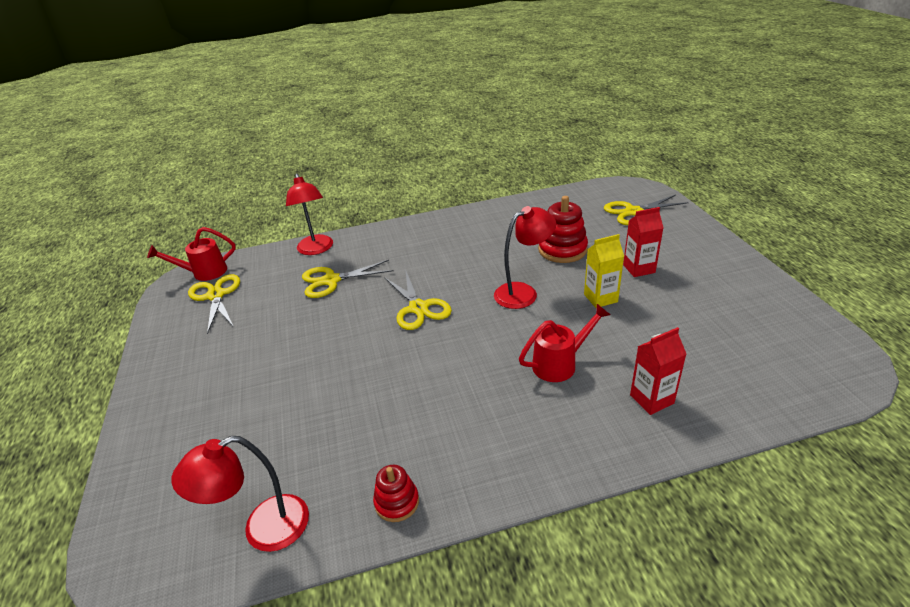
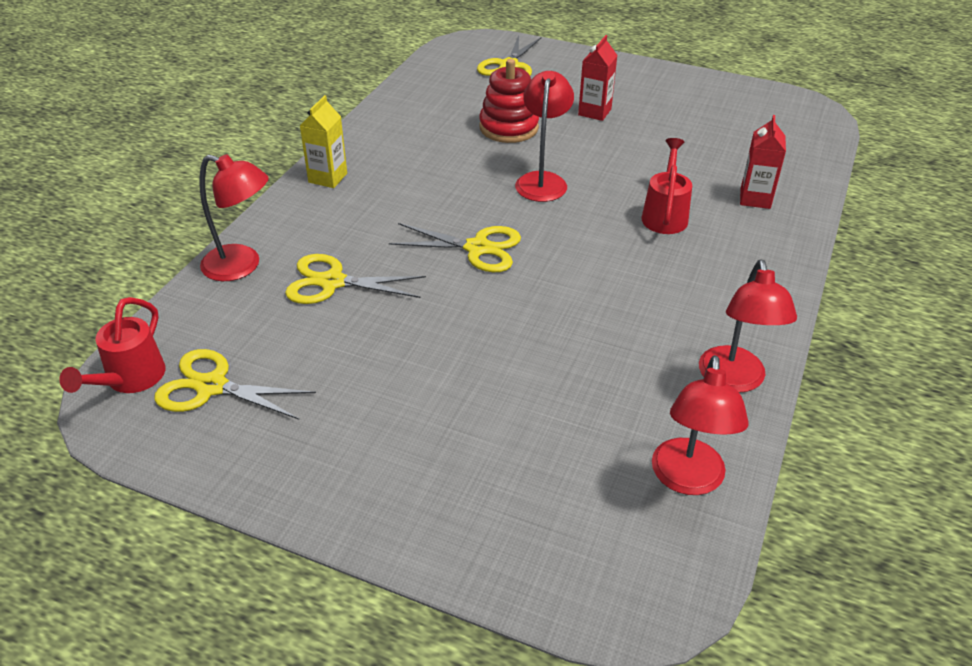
camera: 55 degrees left, 5 degrees up
(331, 280) = (332, 282): yellow scissors -> yellow scissors turned 75 degrees clockwise
(397, 502) = (734, 380): red stacking toy -> red lamp
(600, 298) = (607, 150): yellow carton -> yellow carton (328, 178)

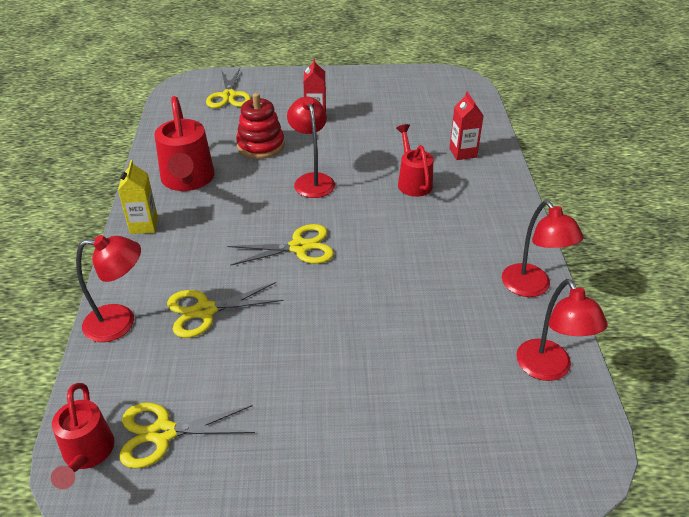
camera: 25 degrees left, 0 degrees up
(404, 144) = (188, 180): none -> red watering can

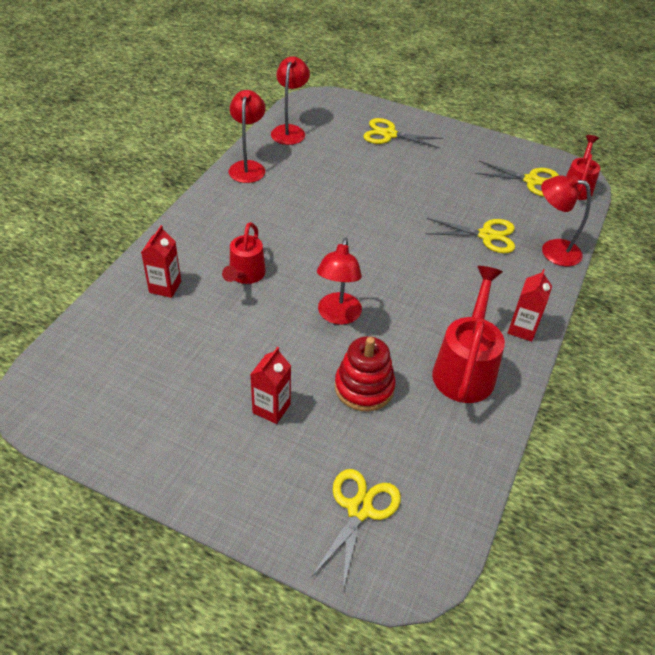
camera: 155 degrees left, 5 degrees up
(144, 225) = (522, 329): yellow carton -> red carton
(299, 247) = (391, 255): yellow scissors -> yellow scissors (389, 134)

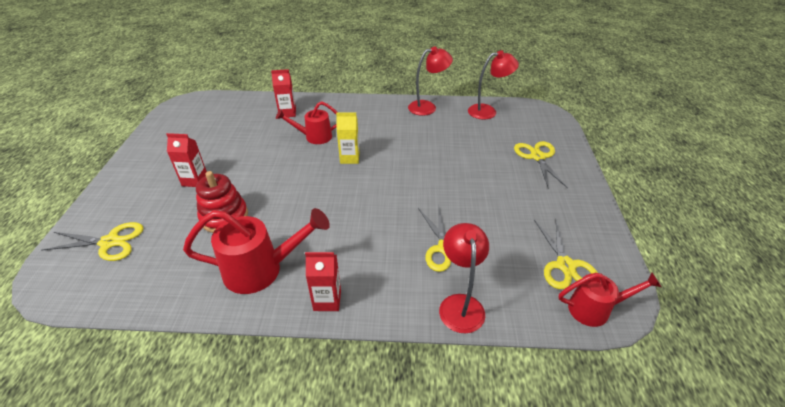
camera: 70 degrees right, 5 degrees down
(311, 257) = (349, 158): none -> yellow carton
(337, 316) = (293, 186): red lamp -> none

